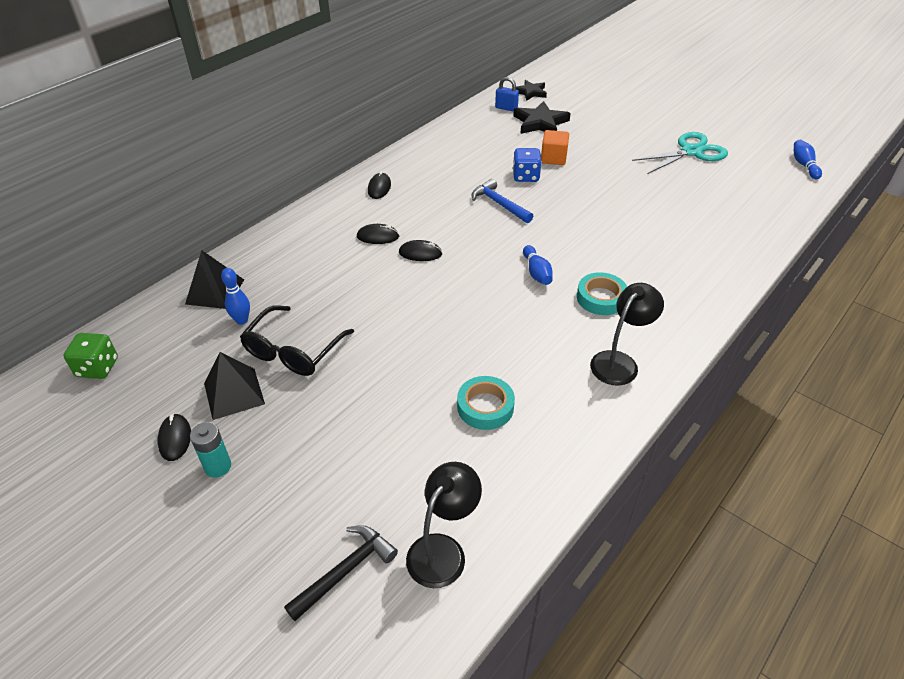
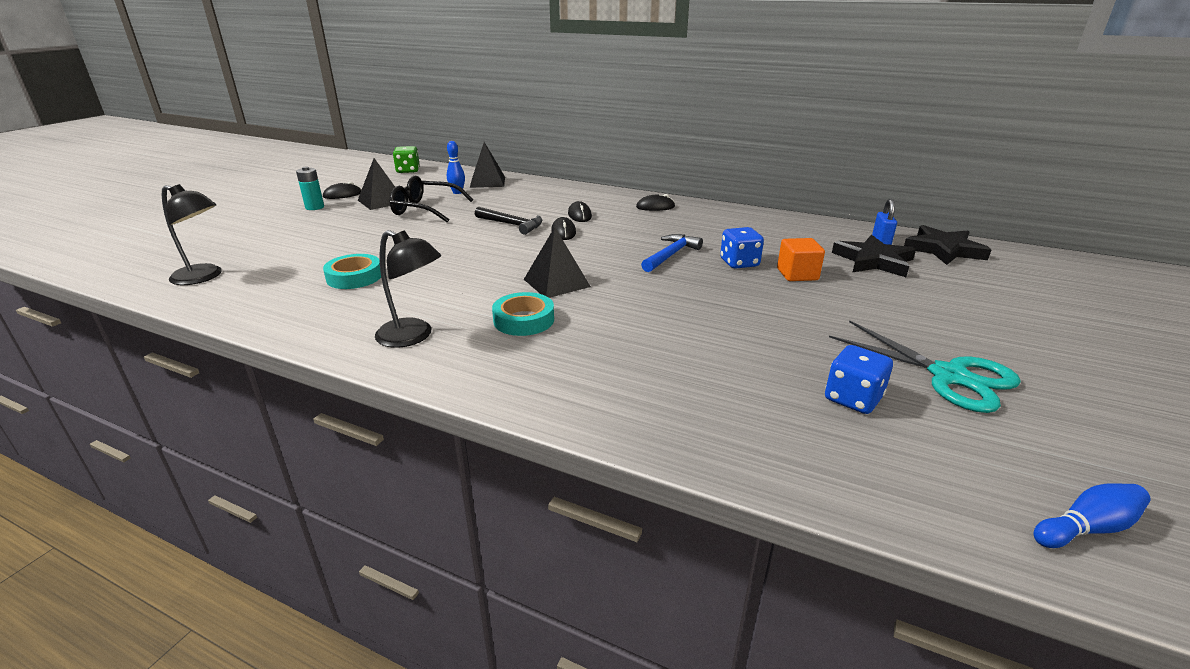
camera: 75 degrees right, 15 degrees down
(345, 571) = (206, 250): black hammer -> black hammer (512, 224)
(530, 92) = (943, 250): black star -> black star, size x1.56
(536, 272) = (556, 283): blue bowling pin -> black pyramid
(712, 188) = (853, 399): none -> blue dice

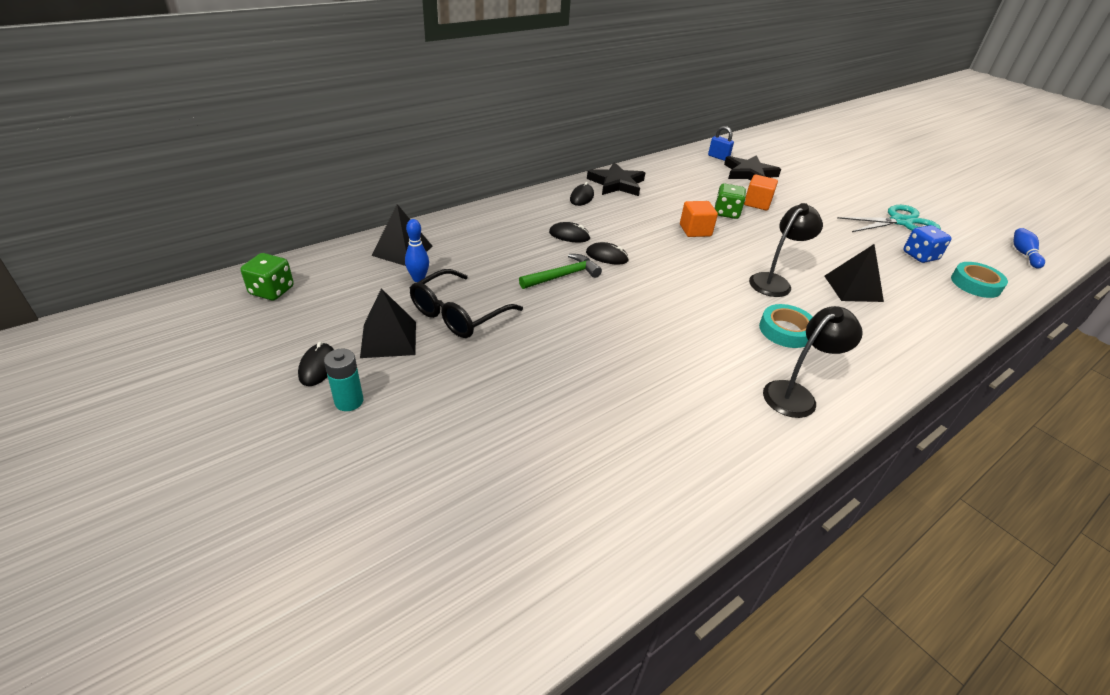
camera: 65 degrees left, 10 degrees up
(204, 277) = (558, 542): black lamp -> black lamp (774, 282)
(354, 277) = (640, 406): turquoise tape -> turquoise tape (975, 284)
(512, 224) = (563, 276): black hammer -> green hammer
(556, 283) = (721, 295): black pyramid -> black pyramid (853, 288)
(671, 255) = (695, 230): blue hammer -> orange cube
(739, 263) = (726, 213): blue dice -> green dice
(943, 250) = (744, 149): black star -> black star (616, 184)

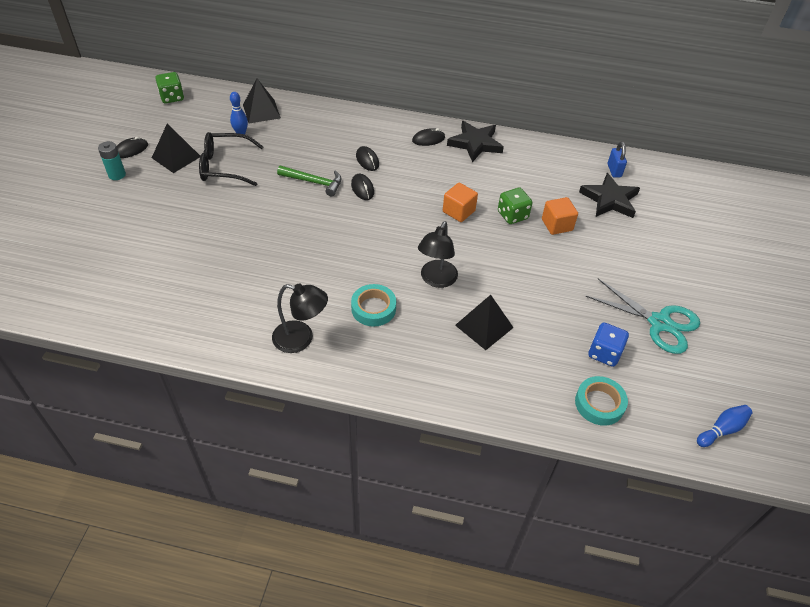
camera: 50 degrees right, 10 degrees up
(774, 282) = (436, 280): black lamp -> black lamp turned 105 degrees clockwise

